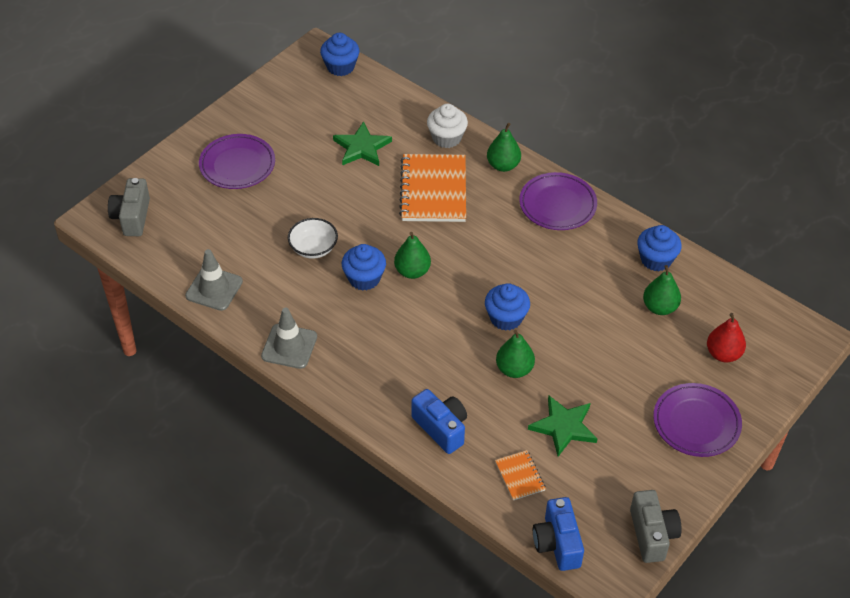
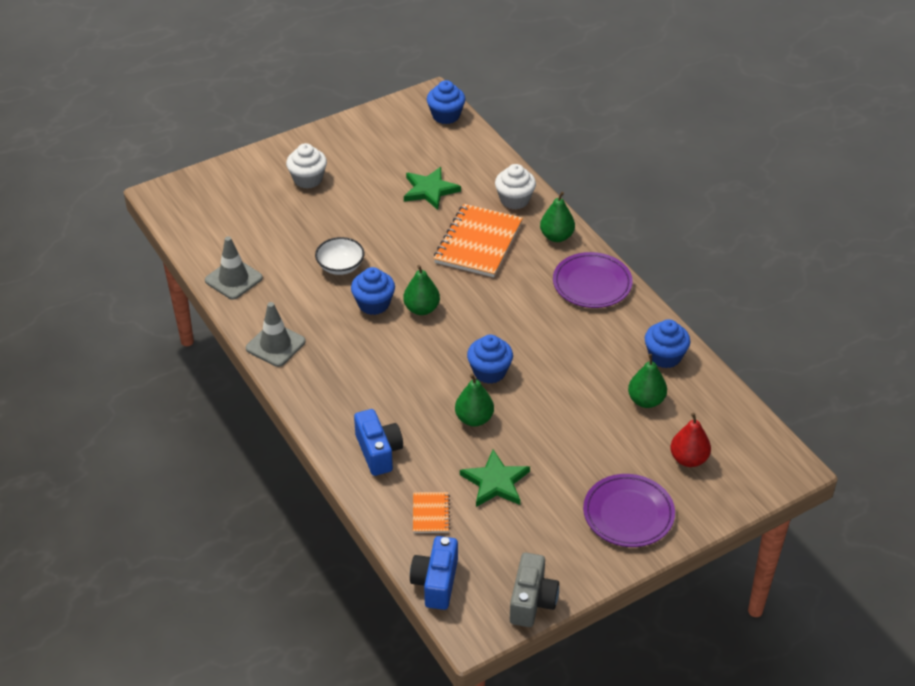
camera: 20 degrees right, 5 degrees down
(132, 217) = (192, 202): grey camera -> none
(237, 165) = (308, 179): purple plate -> white cupcake

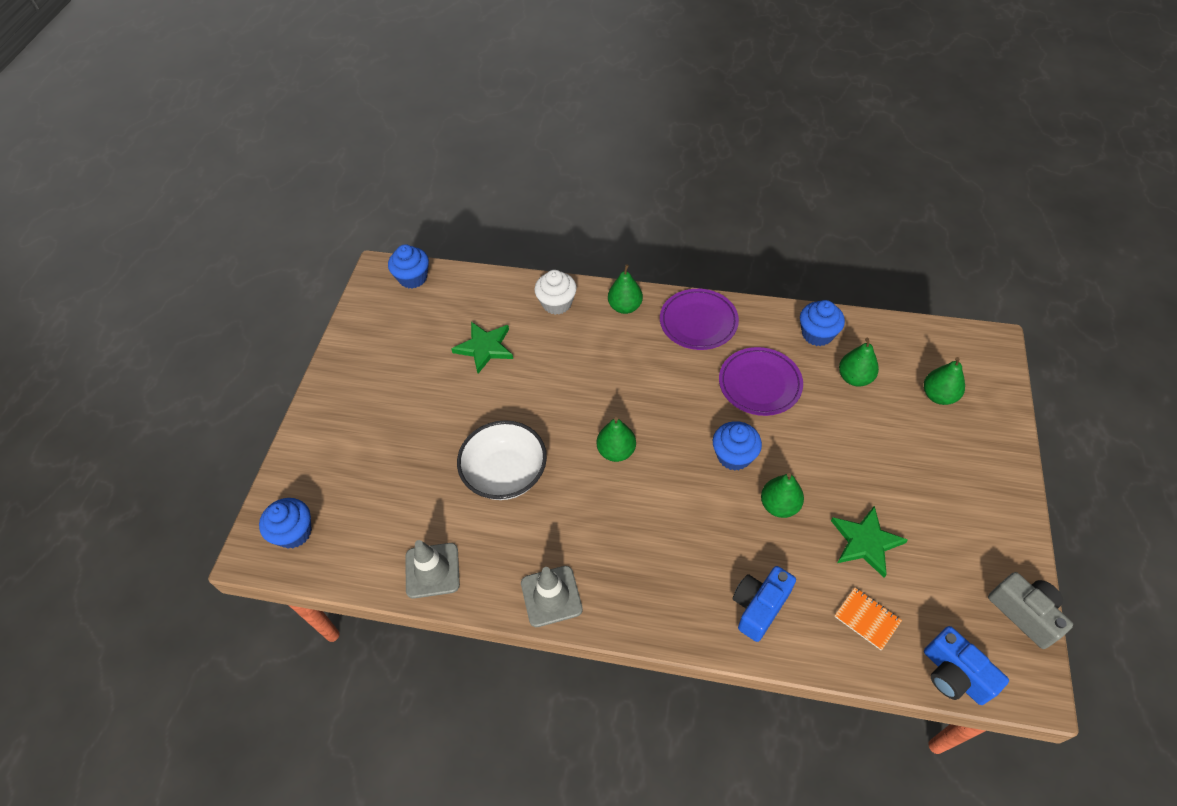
camera: 45 degrees left, 10 degrees up
(308, 179) = (373, 421): white cupcake -> none
(340, 266) = (505, 474): white bowl -> white bowl, size x1.60
(373, 304) = (576, 482): blue cupcake -> blue cupcake (294, 532)
(378, 452) = (759, 607): blue camera -> blue camera turned 75 degrees counterclockwise
(478, 243) = (580, 359): orange notebook -> none
(628, 514) = (970, 475): purple plate -> purple plate (759, 384)
(688, 459) = (938, 396): red pear -> green pear

